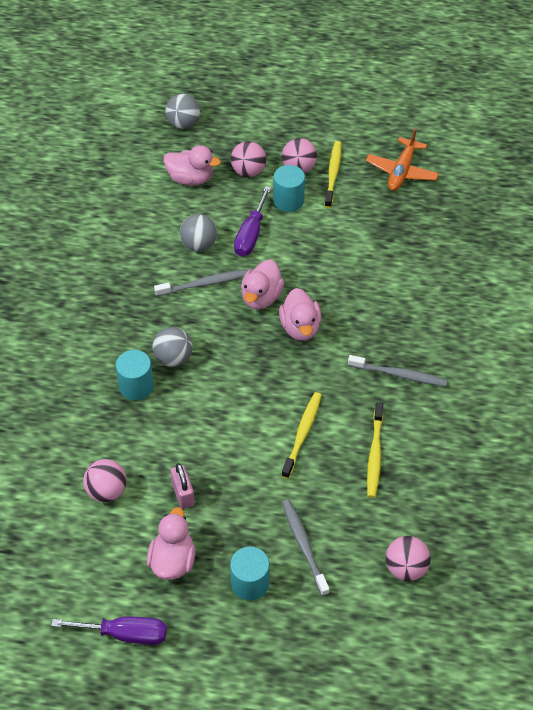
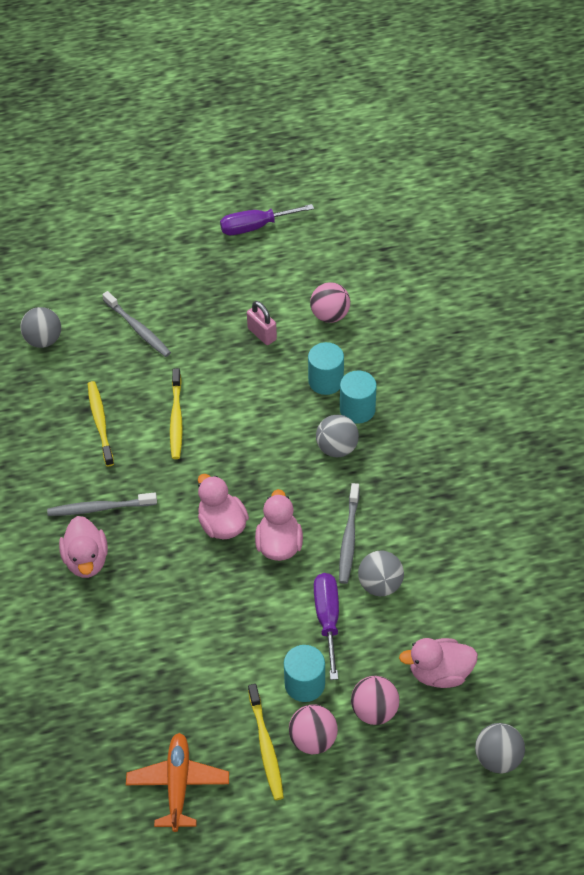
camera: 160 degrees right, 0 degrees up
(173, 560) = (244, 284): pink duck -> pink duck (86, 560)
(204, 284) = (349, 539): grey toothbrush -> grey toothbrush turned 45 degrees counterclockwise
(250, 583) = (172, 289): turquoise cylinder -> turquoise cylinder (326, 381)
(406, 568) = (44, 340): pink ball -> grey ball

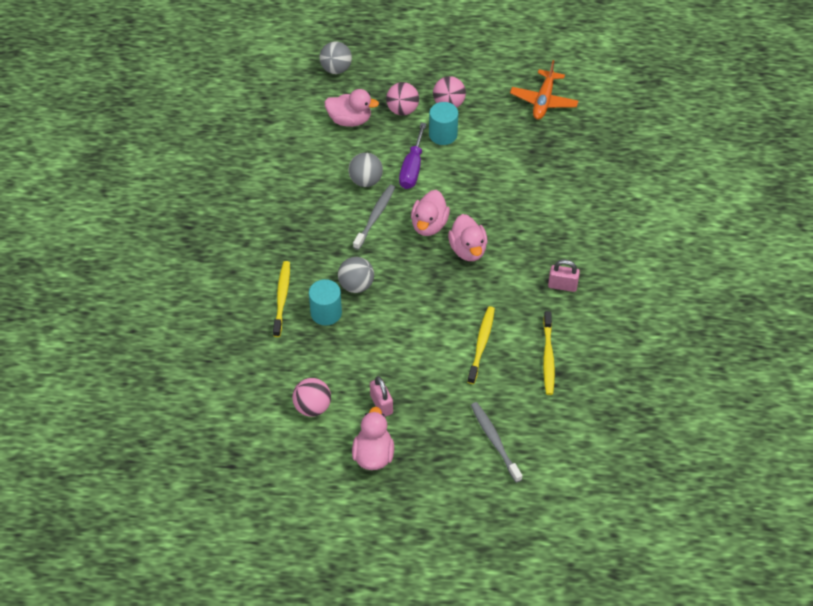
camera: 165 degrees left, 0 degrees up
(44, 340) = (586, 453): grey ball -> none
(86, 560) = (579, 249): pink duck -> pink duck (373, 455)
(99, 508) = (562, 285): grey toothbrush -> pink padlock
(255, 227) = (346, 528): purple screwdriver -> none
(266, 747) = (481, 107): yellow toothbrush -> yellow toothbrush (282, 297)
(326, 381) = (342, 344): turquoise cylinder -> none

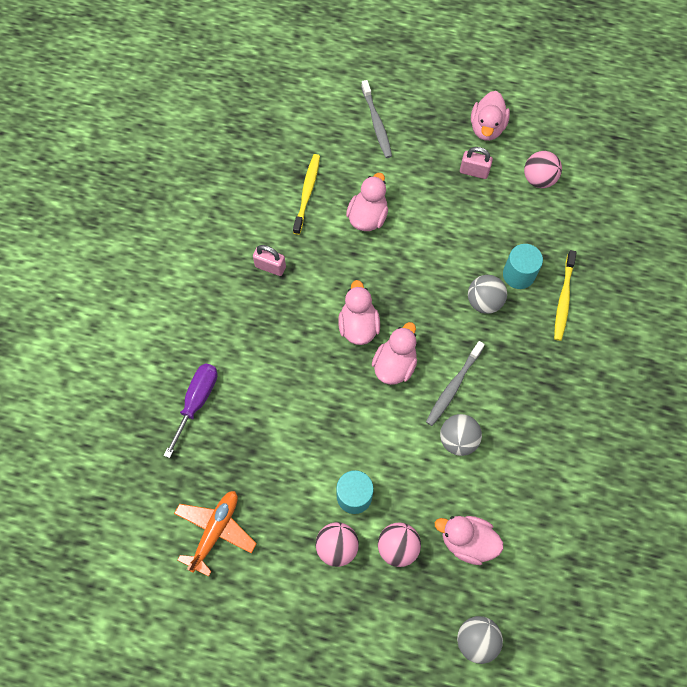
camera: 170 degrees left, 15 degrees up
(381, 404) = (474, 171): pink padlock -> pink padlock turned 60 degrees counterclockwise
(412, 168) = (400, 449): purple screwdriver -> purple screwdriver (197, 401)
(481, 343) = (367, 217): yellow toothbrush -> pink duck

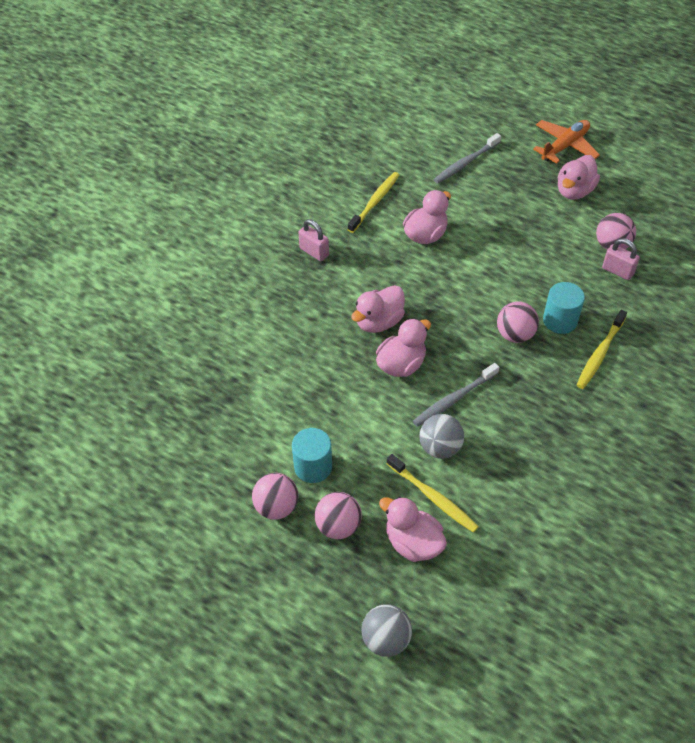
camera: 20 degrees right, 15 degrees down
(197, 401) = (196, 343): purple screwdriver -> none
(215, 531) = (164, 456): orange plane -> orange plane (565, 146)
(358, 326) = (379, 322): pink duck -> pink duck turned 150 degrees counterclockwise
(376, 124) = (465, 163): grey toothbrush -> grey toothbrush turned 45 degrees clockwise
(469, 491) = (433, 498): none -> yellow toothbrush
(474, 171) = (547, 223): pink padlock -> pink padlock (617, 271)
(484, 301) = (515, 334): grey ball -> pink ball

